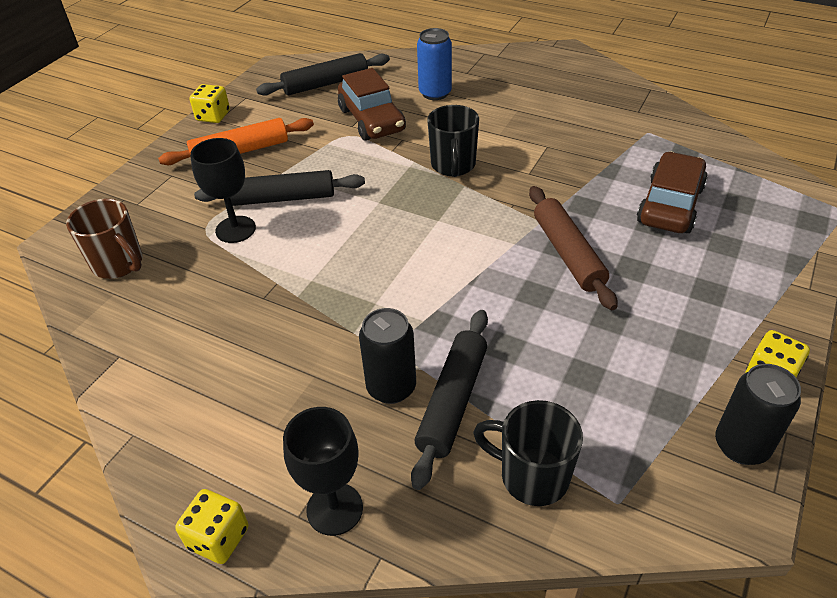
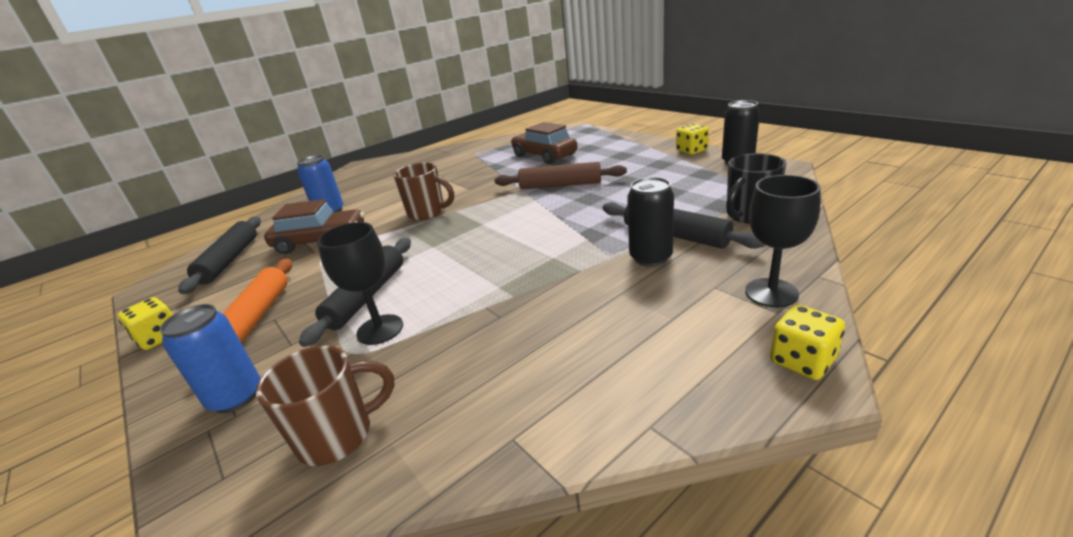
camera: 65 degrees left, 15 degrees down
(153, 194) = (236, 397): none -> blue can
(453, 166) = (427, 213): black mug -> brown mug

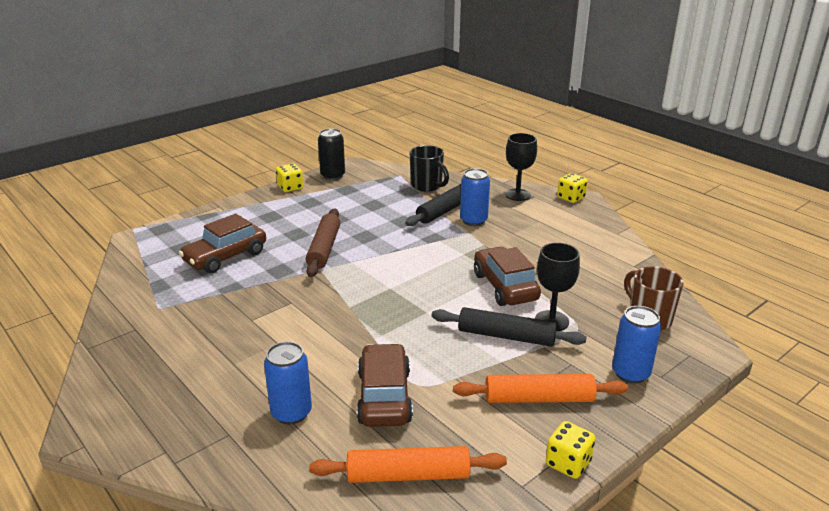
camera: 95 degrees left, 0 degrees up
(229, 260) = (408, 475): black rolling pin -> orange rolling pin
(427, 213) = (344, 324): brown mug -> none
(469, 291) = (505, 286): none -> brown car
(650, 257) = (473, 220): black can -> blue can

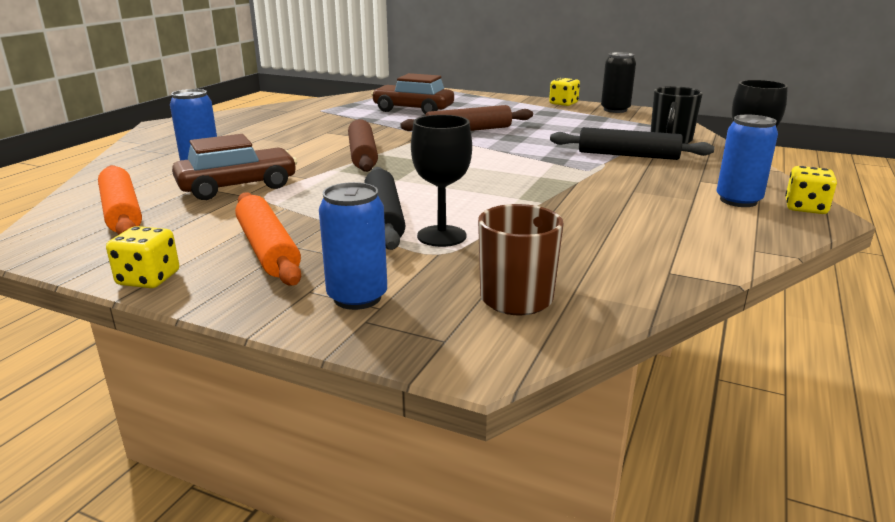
camera: 65 degrees right, 5 degrees down
(347, 314) = (362, 155): none -> brown rolling pin
(473, 220) = (627, 169): blue can -> blue can (738, 201)
(505, 286) = (493, 203): brown car -> none

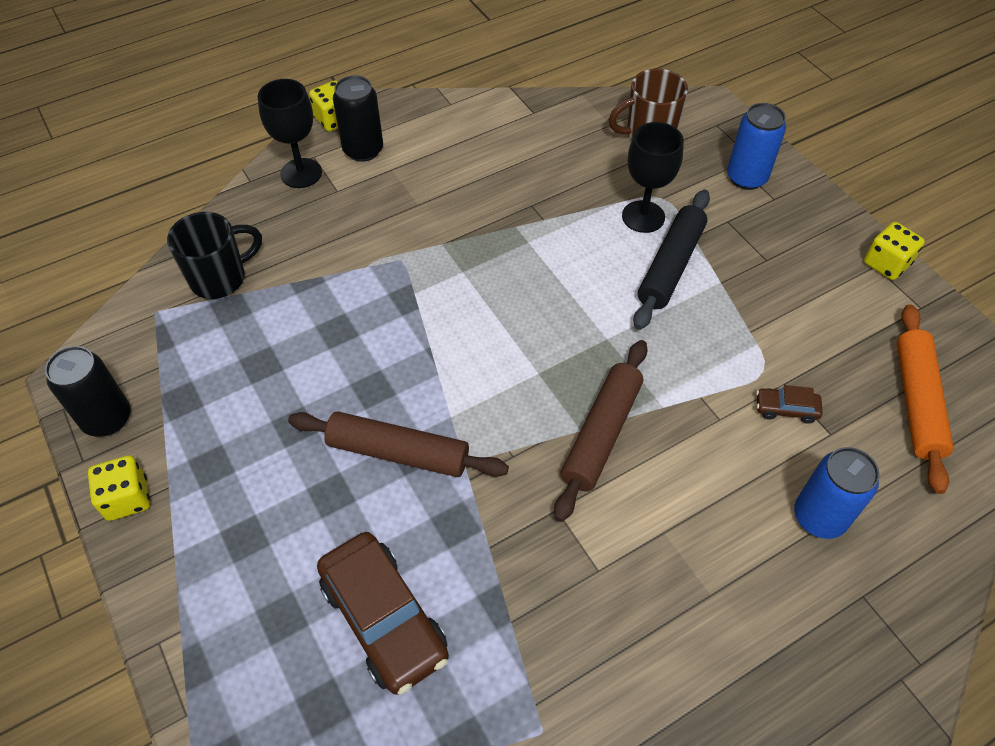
camera: 145 degrees left, 30 degrees up
(238, 187) = (786, 409): brown car -> brown car, size x0.46
(267, 249) = (788, 263): orange rolling pin -> none
(628, 155) = (319, 269): black rolling pin -> none
(738, 201) = (363, 150): blue can -> black can

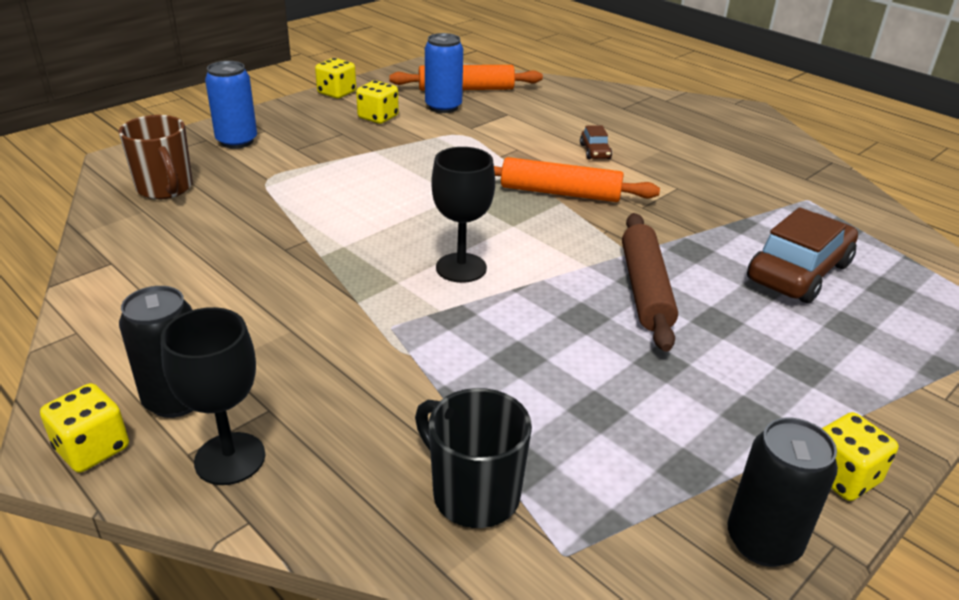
camera: 105 degrees left, 20 degrees down
(601, 434) = (560, 193): brown rolling pin -> orange rolling pin
(643, 217) = (296, 186): black goblet -> black goblet (461, 268)
(670, 266) = (360, 171): black rolling pin -> none
(786, 409) = (495, 127): brown car -> brown car (595, 151)
(812, 295) = (378, 117): none -> yellow dice
(819, 517) = (577, 118): blue can -> blue can (443, 107)

